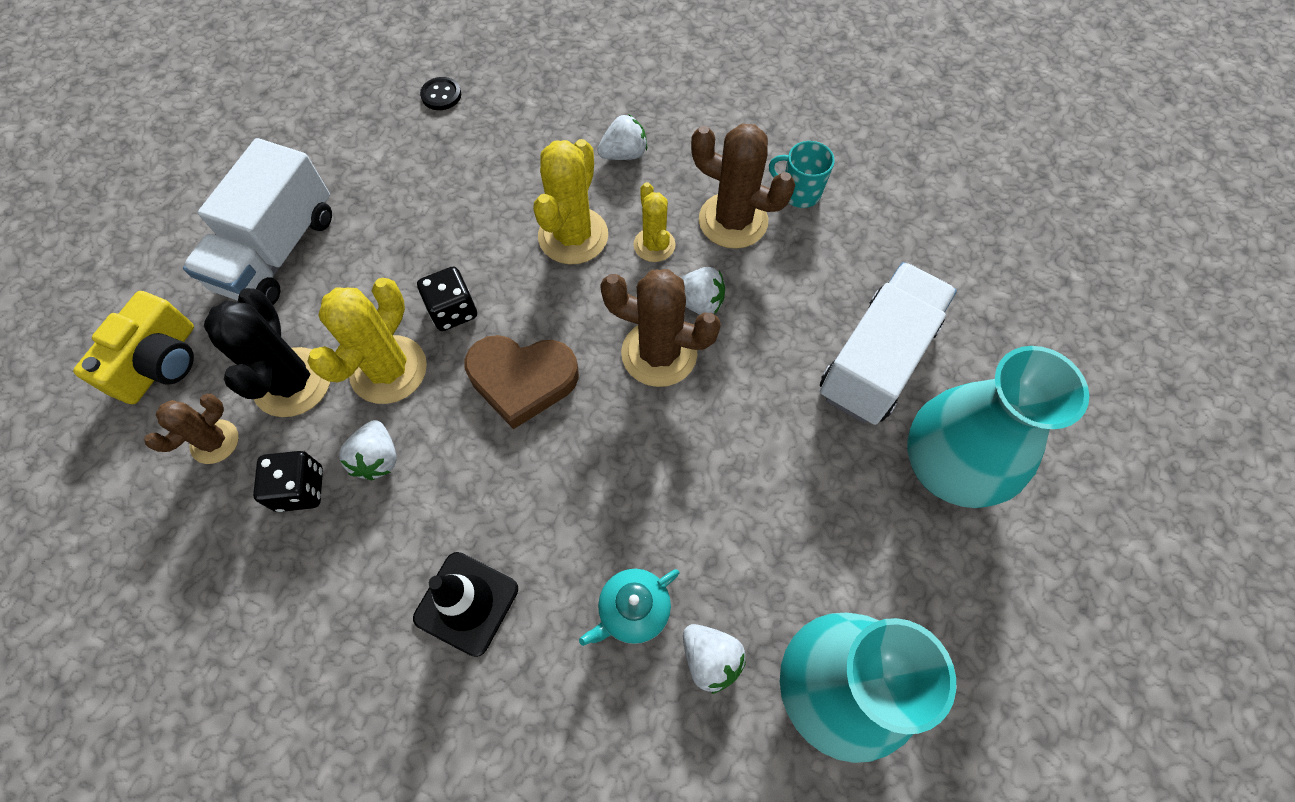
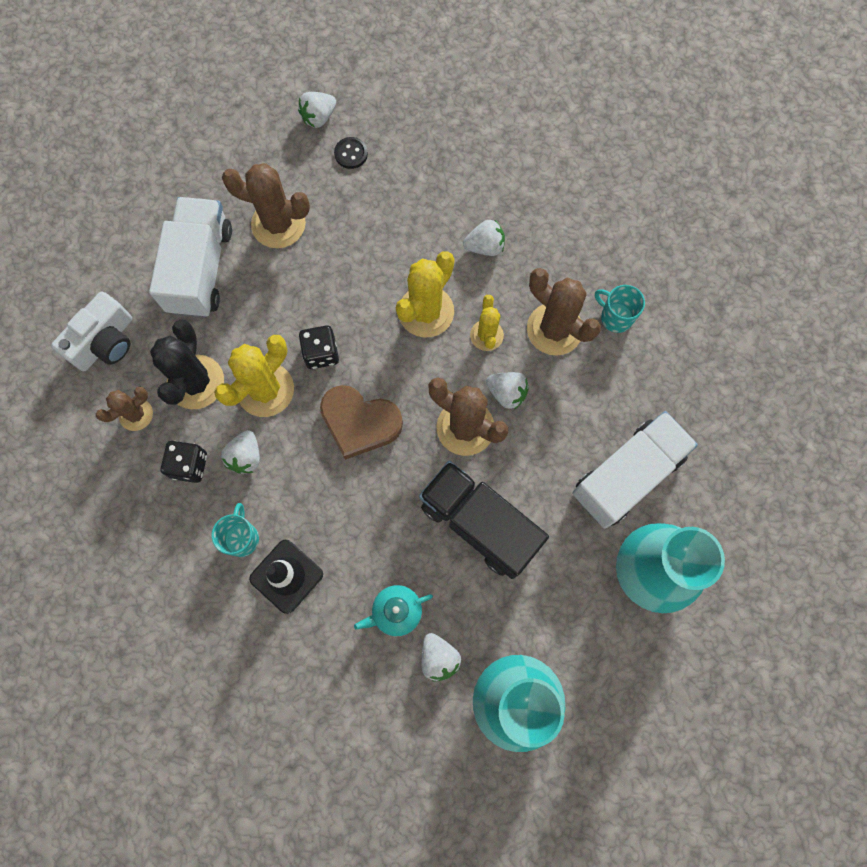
camera: 15 degrees right, 10 degrees up
(160, 363) = (105, 342): yellow camera -> white camera
(278, 251) = (201, 269): white truck -> white truck turned 150 degrees clockwise
(368, 182) = (278, 224): none -> brown cactus
(392, 567) = (242, 538): none -> turquoise mug
(395, 68) = (319, 117): none -> white strawberry
(712, 464) = (479, 524): none -> black truck

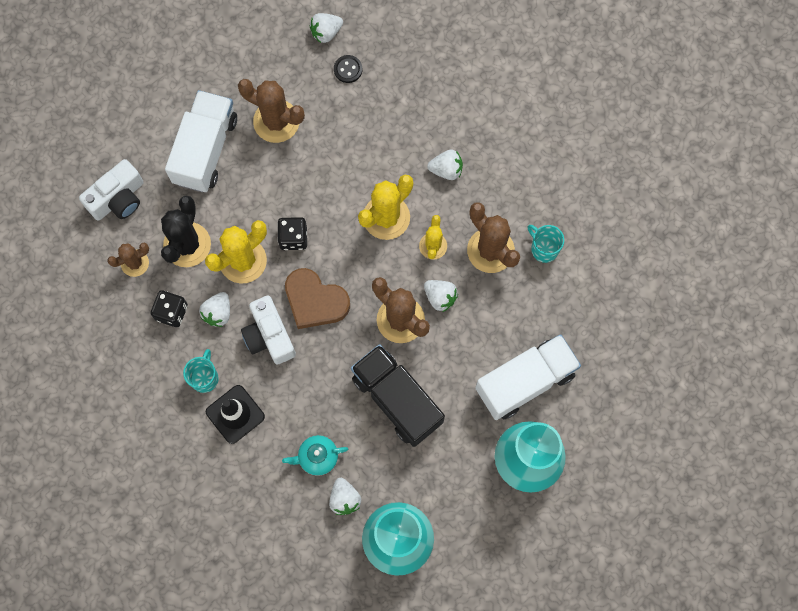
camera: 10 degrees right, 0 degrees up
(312, 473) = (269, 336): none -> white camera

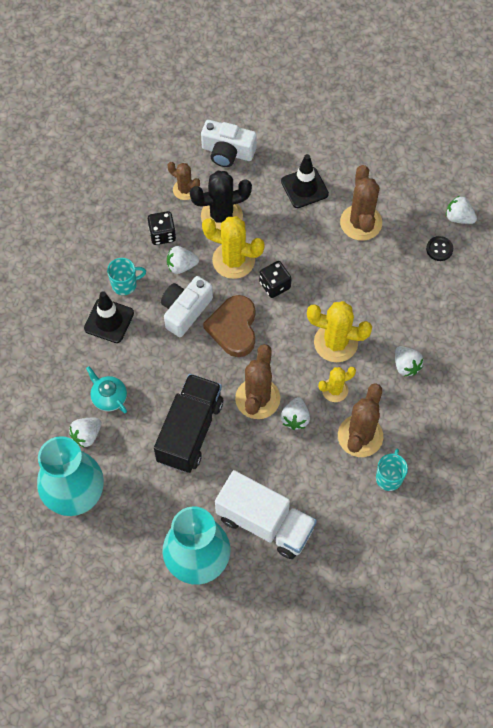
camera: 60 degrees right, 10 degrees down
(205, 150) = (304, 187): white truck -> black traffic cone

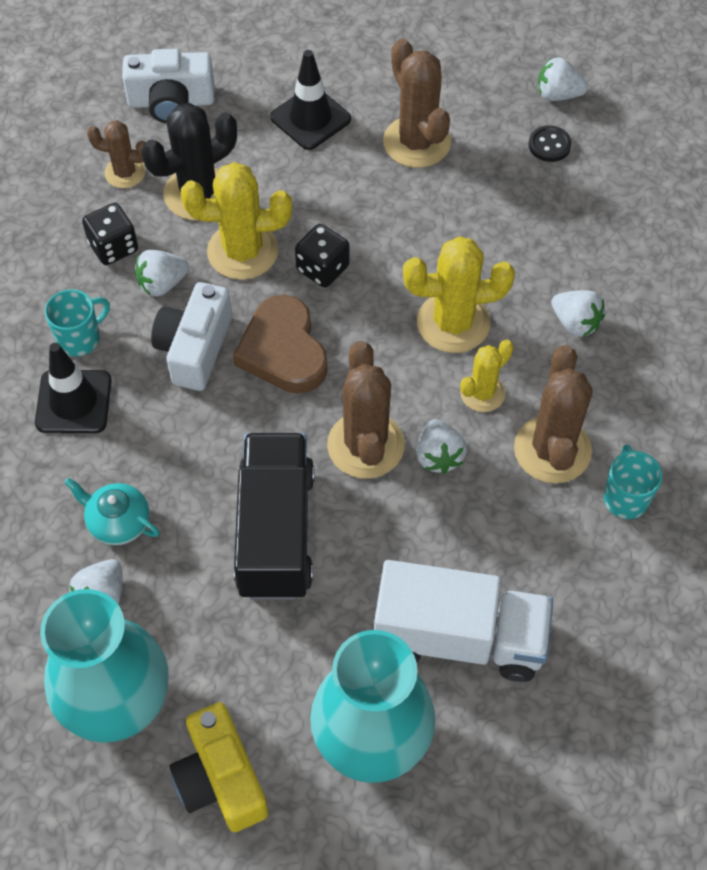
camera: 20 degrees left, 5 degrees down
(112, 553) = (220, 779): none -> yellow camera

